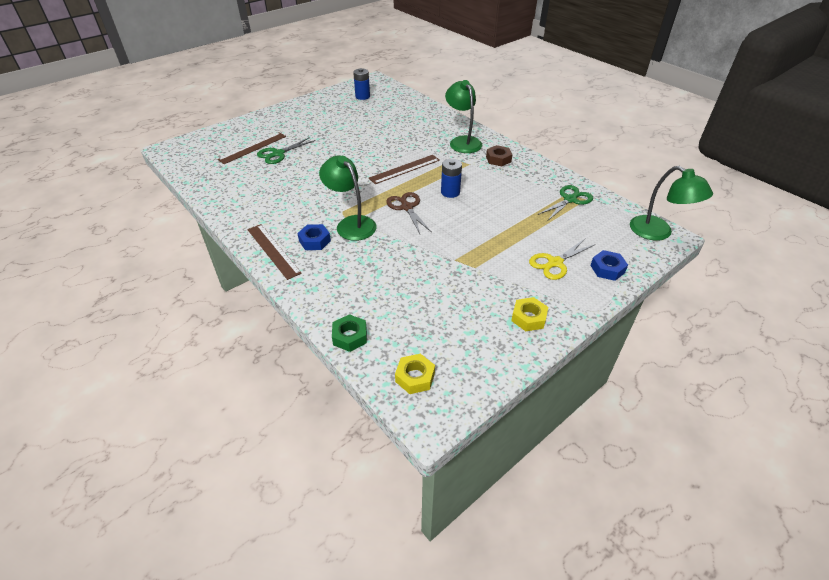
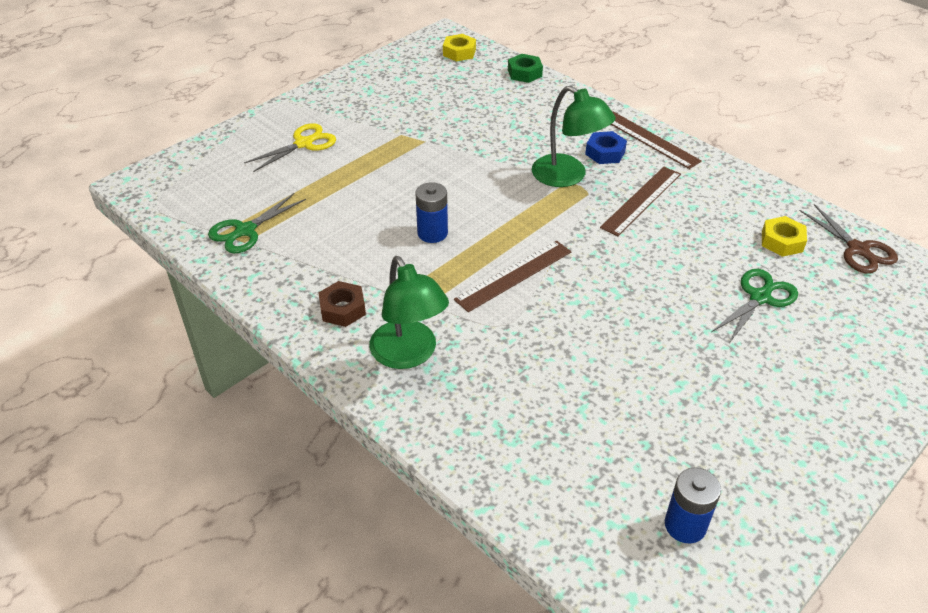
camera: 175 degrees right, 0 degrees up
(252, 148) = (820, 310): brown ruler -> brown ruler (641, 200)
(407, 207) = (496, 204): brown scissors -> brown scissors (858, 249)
(528, 318) = (350, 94): yellow nut -> yellow nut (782, 241)
(607, 269) = (243, 140): blue nut -> none
(658, 233) = (147, 186): green lamp -> none

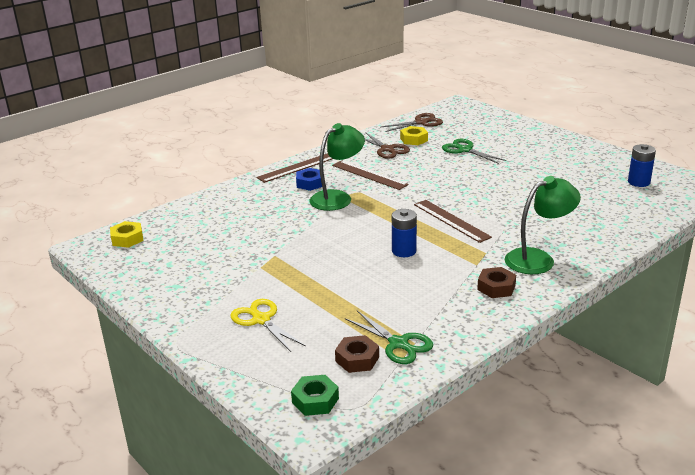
camera: 85 degrees left, 15 degrees down
(226, 204) = (357, 359): none -> brown nut
(524, 73) = (181, 209): green nut -> green nut (315, 400)
(734, 215) = (387, 149): none -> brown scissors

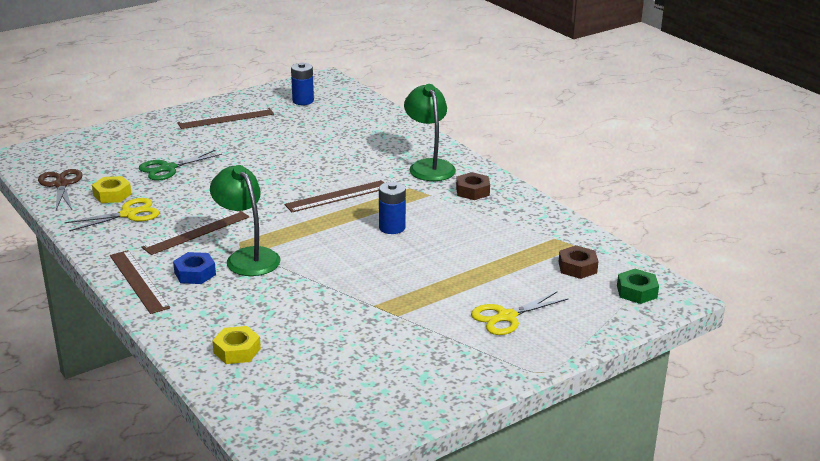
camera: 85 degrees left, 0 degrees up
(127, 239) = (285, 424): yellow nut -> yellow nut (237, 351)
(387, 149) = (128, 214): brown scissors -> yellow scissors
(398, 344) = (555, 245): green scissors -> none
(571, 156) = (226, 118): none -> brown ruler

